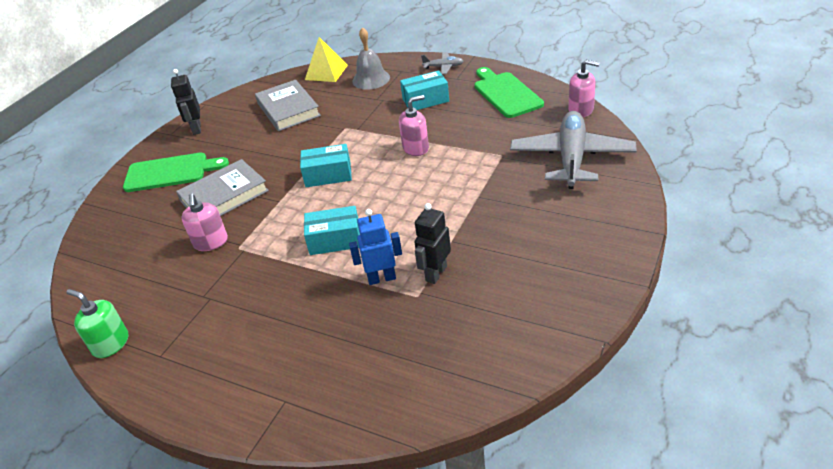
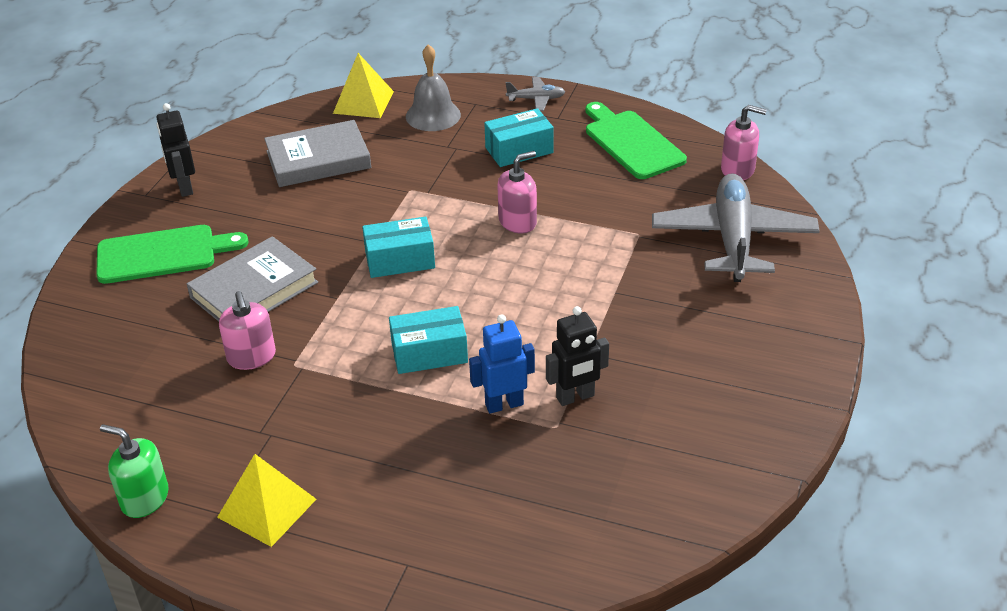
camera: 10 degrees left, 0 degrees up
(193, 353) = (266, 508): none -> yellow pyramid
(288, 109) = (318, 160): grey book -> grey book turned 75 degrees counterclockwise
(436, 273) = (575, 397): black robot -> black robot turned 135 degrees counterclockwise

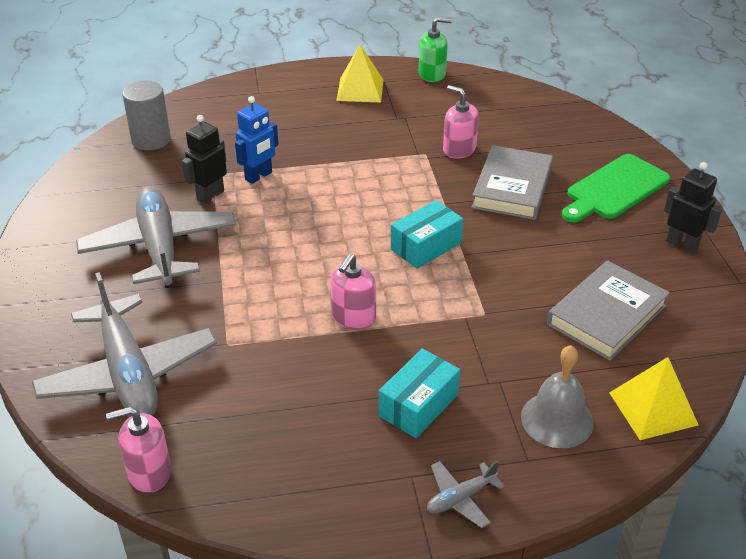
camera: 150 degrees right, 0 degrees up
(429, 353) = (338, 189): turquoise box -> none
(609, 521) = (151, 140): none -> grey cylinder
(631, 143) = (297, 468): green cutting board -> none
(661, 349) = (160, 247): none -> grey plane

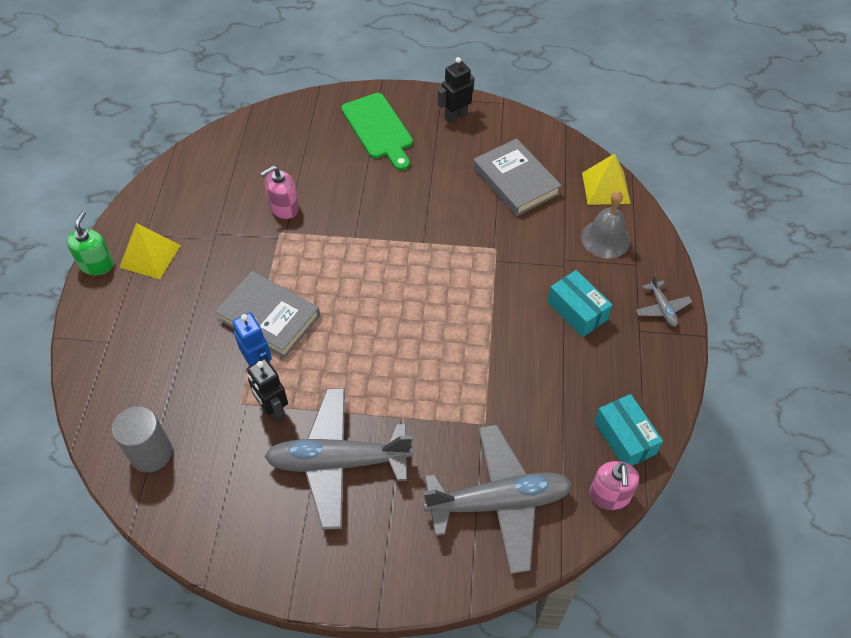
camera: 75 degrees left, 15 degrees up
(353, 317) = (475, 330): pink soap dispenser -> none
(426, 246) = (406, 263): turquoise box -> turquoise box (624, 438)
(432, 74) = (153, 195): green soap dispenser -> green soap dispenser (97, 264)
(512, 188) = (352, 188): grey book -> grey book (269, 317)

